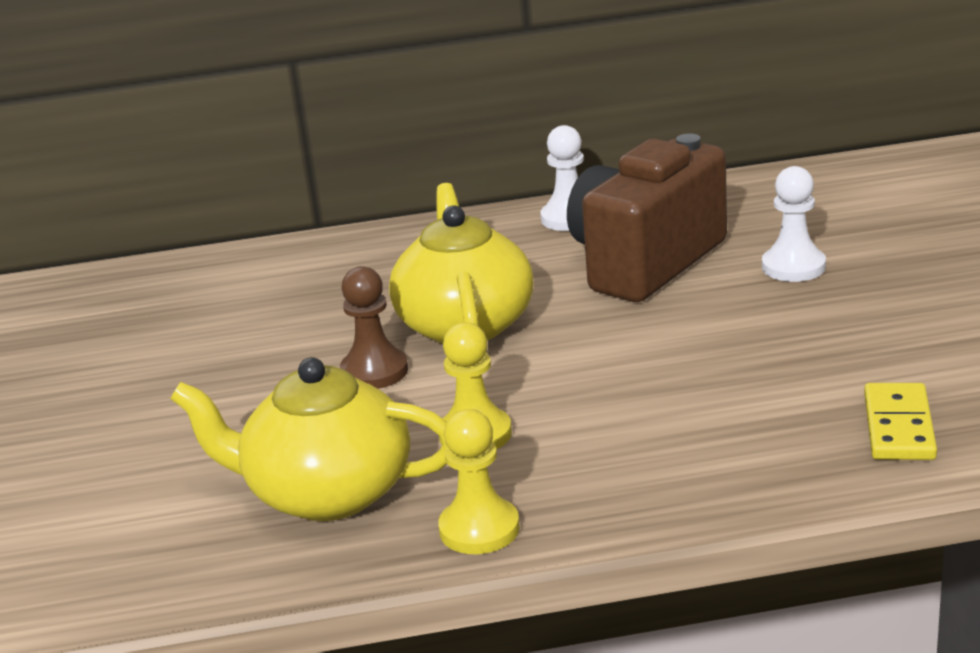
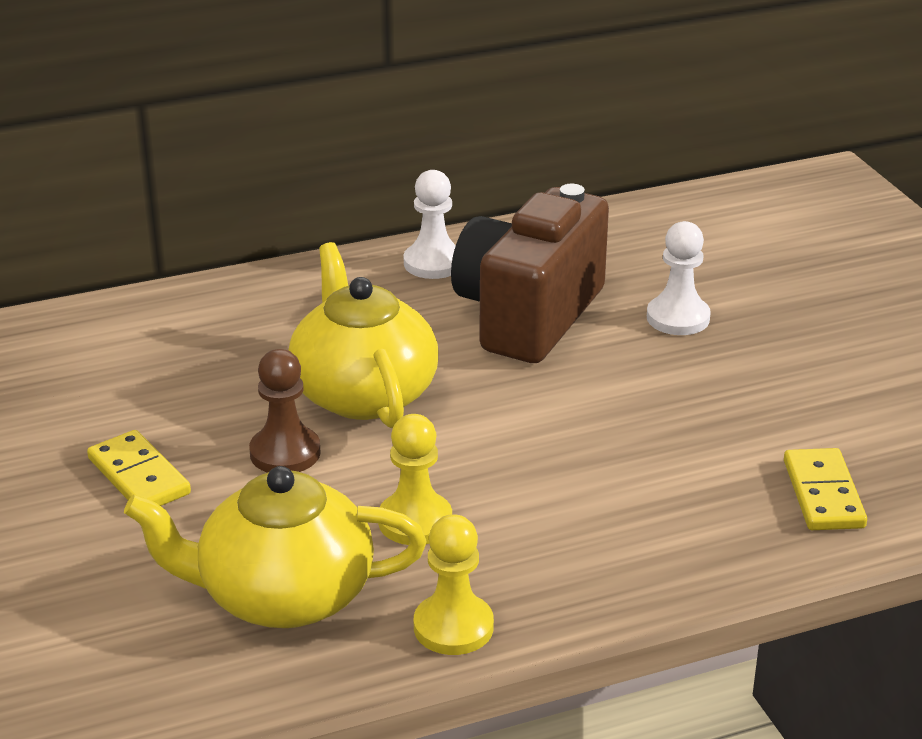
camera: 15 degrees left, 5 degrees up
(236, 386) = (139, 476): none -> yellow domino

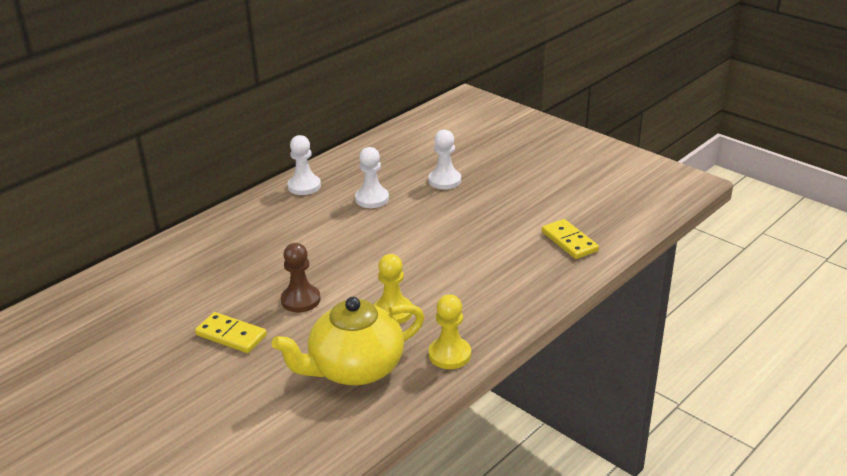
camera: 25 degrees left, 0 degrees up
(363, 393) = (318, 259): yellow teapot -> none
(528, 315) = (372, 199): brown camera -> white pawn

